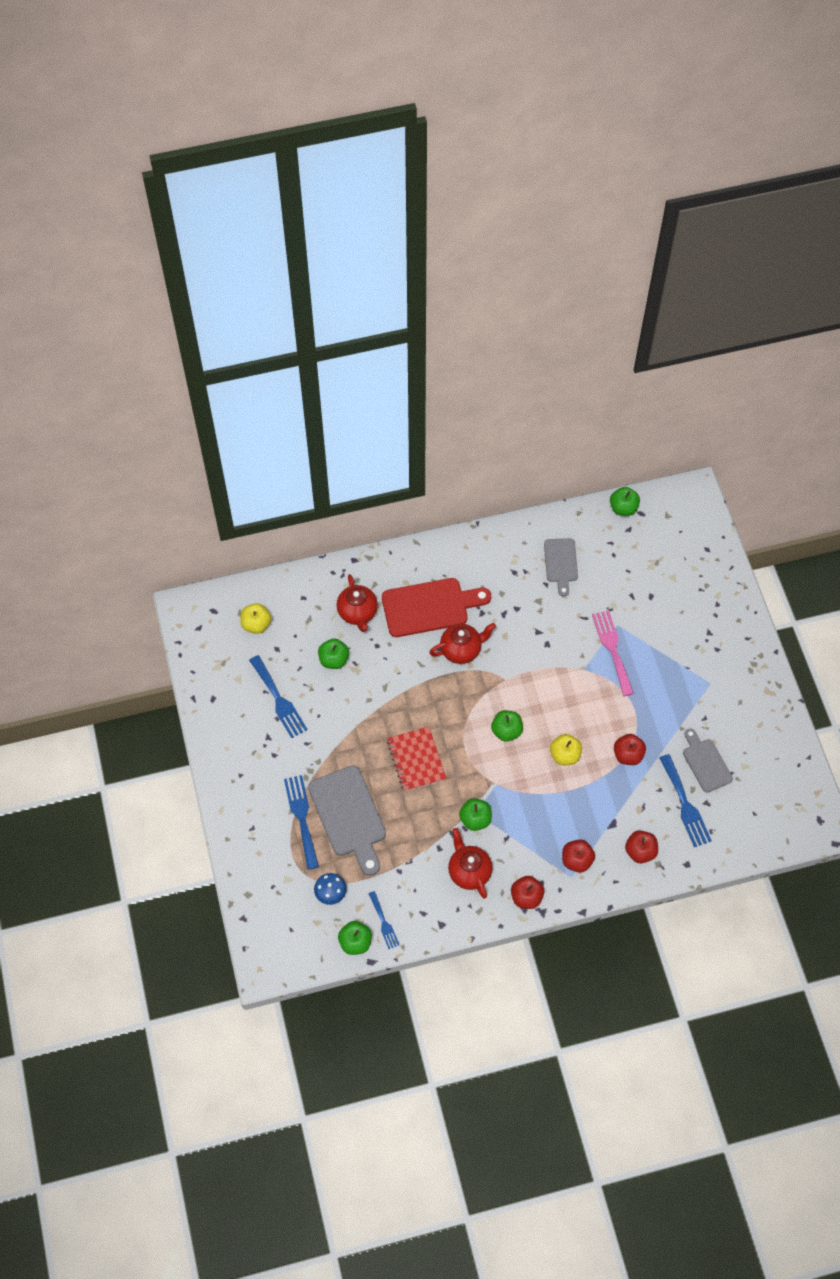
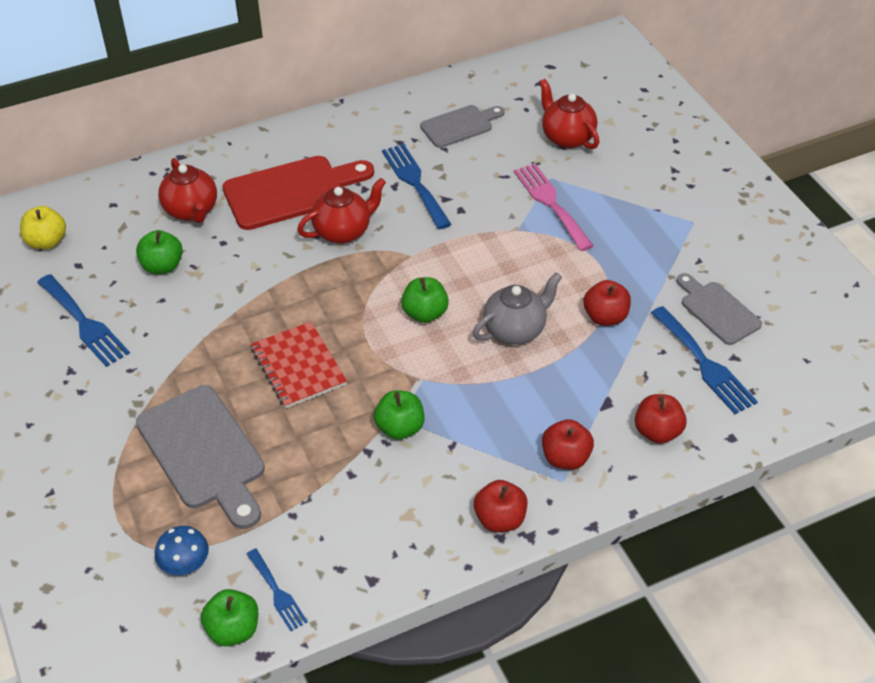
camera: 10 degrees left, 15 degrees down
(301, 817) = (129, 466): blue fork -> blue fork (415, 183)
(469, 871) = (403, 498): red teapot -> red teapot (567, 137)
(561, 563) = (459, 125): grey cutting board -> grey cutting board turned 105 degrees counterclockwise
(565, 755) = (515, 330): yellow apple -> grey teapot
(623, 508) = (526, 64): green apple -> none

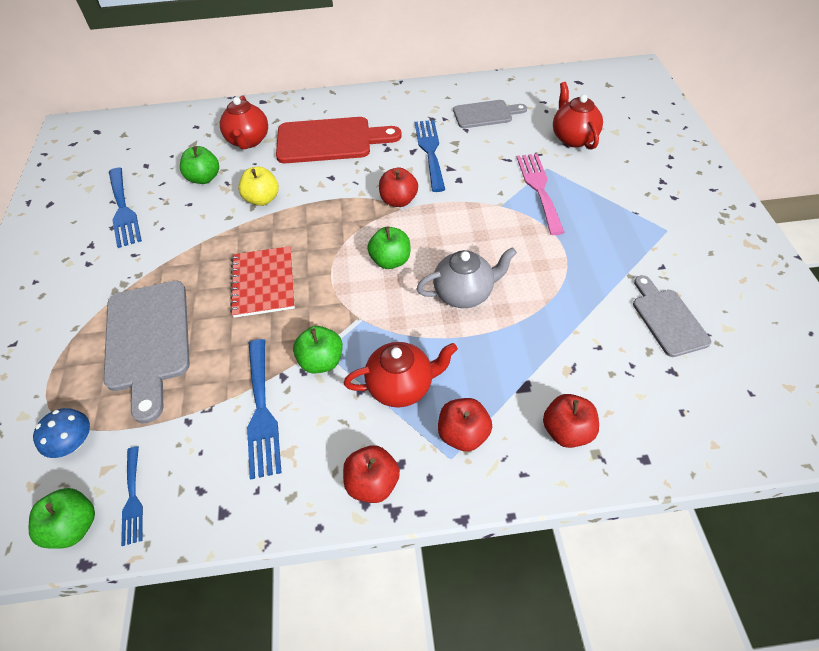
camera: 20 degrees right, 5 degrees up
(47, 242) = (135, 144): yellow apple -> yellow apple (262, 199)
(343, 231) = (355, 178): red teapot -> red teapot (401, 386)
(605, 317) = (553, 300): red apple -> red apple (398, 200)
(705, 364) = (638, 370): blue fork -> blue fork (261, 411)

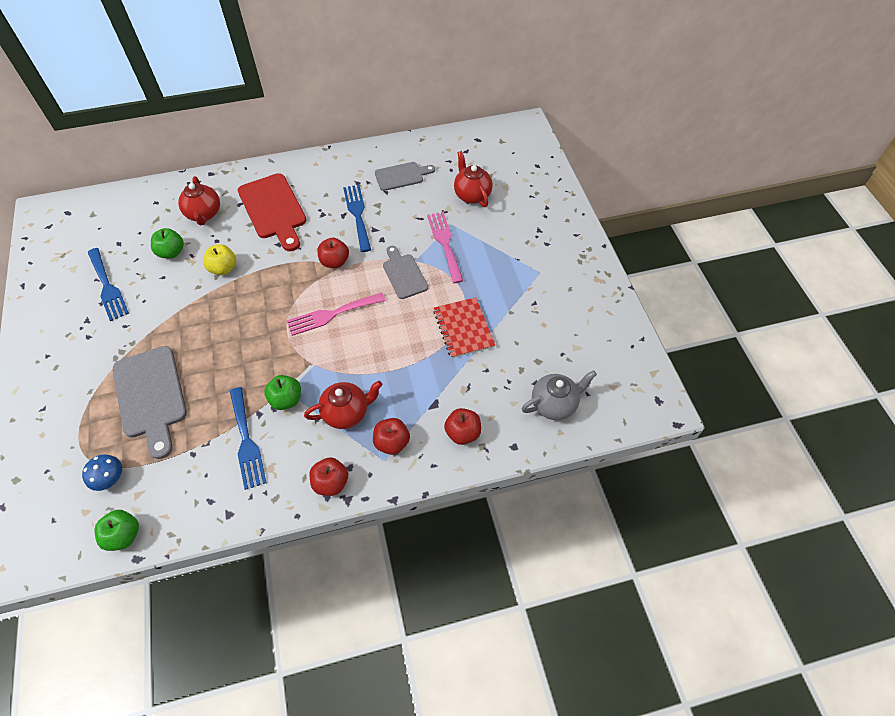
camera: 10 degrees left, 5 degrees up
(133, 499) = (162, 512): blue fork -> none
(264, 283) = (234, 341): red notebook -> red notebook (463, 328)
(330, 140) = (274, 209): red cutting board -> red cutting board turned 75 degrees clockwise
(390, 260) = (332, 314): green apple -> pink fork
(464, 293) = (389, 337): grey teapot -> grey teapot (554, 404)
(667, 319) = (535, 344): grey cutting board -> grey cutting board (404, 274)

